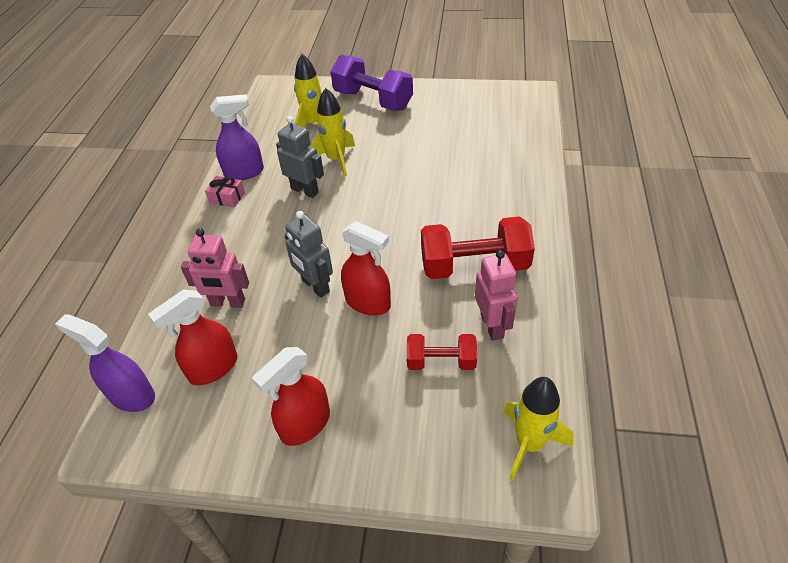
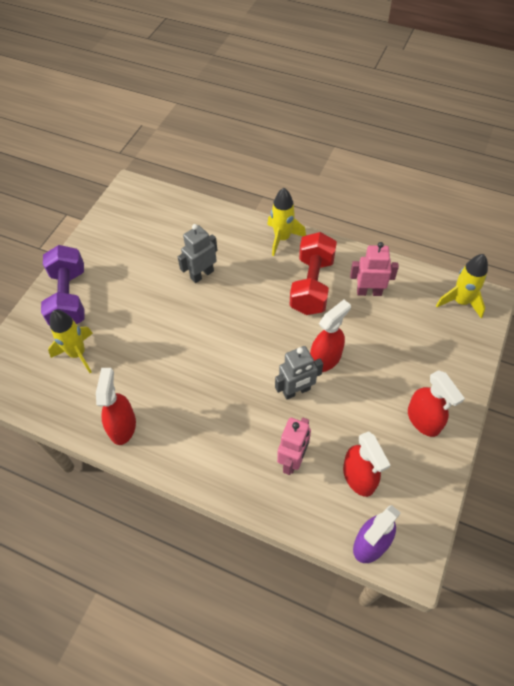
camera: 75 degrees left, 10 degrees up
(227, 197) = (154, 446): pink gift -> none
(244, 172) = (122, 426): purple spray bottle -> red spray bottle
(305, 190) = (175, 378): grey robot -> grey robot (202, 274)
(336, 160) = (144, 346): yellow rocket -> yellow rocket (282, 238)
(373, 100) = (69, 298): purple dumbbell -> purple dumbbell turned 60 degrees counterclockwise
(441, 362) = (391, 328): red dumbbell -> none

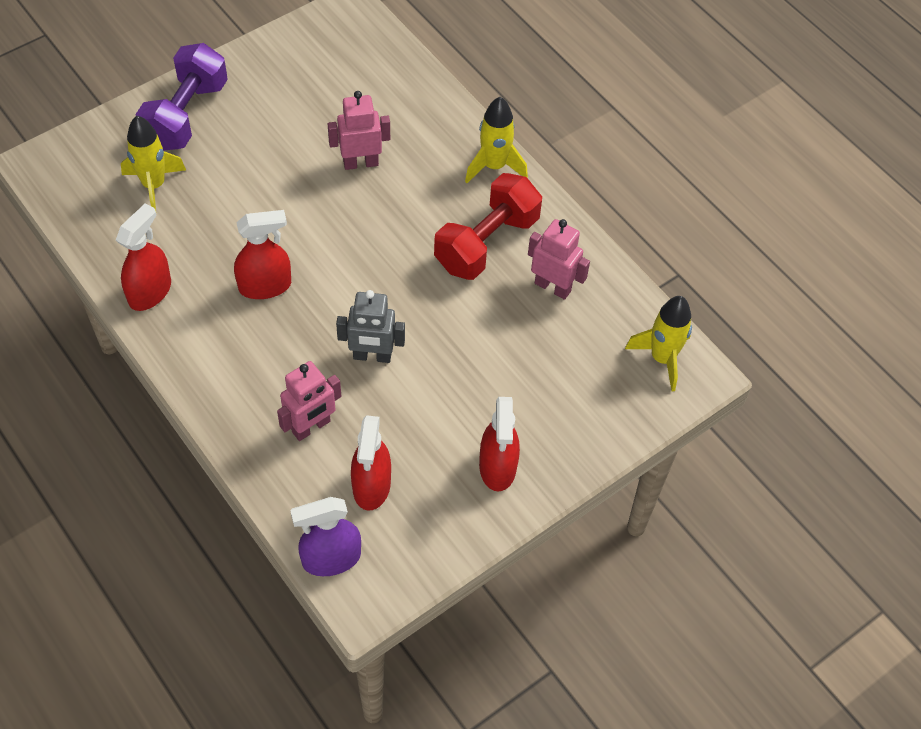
camera: 25 degrees right, 0 degrees up
(202, 274) = (360, 163): grey robot -> pink robot
(325, 359) = (435, 338): red spray bottle -> red spray bottle (265, 286)

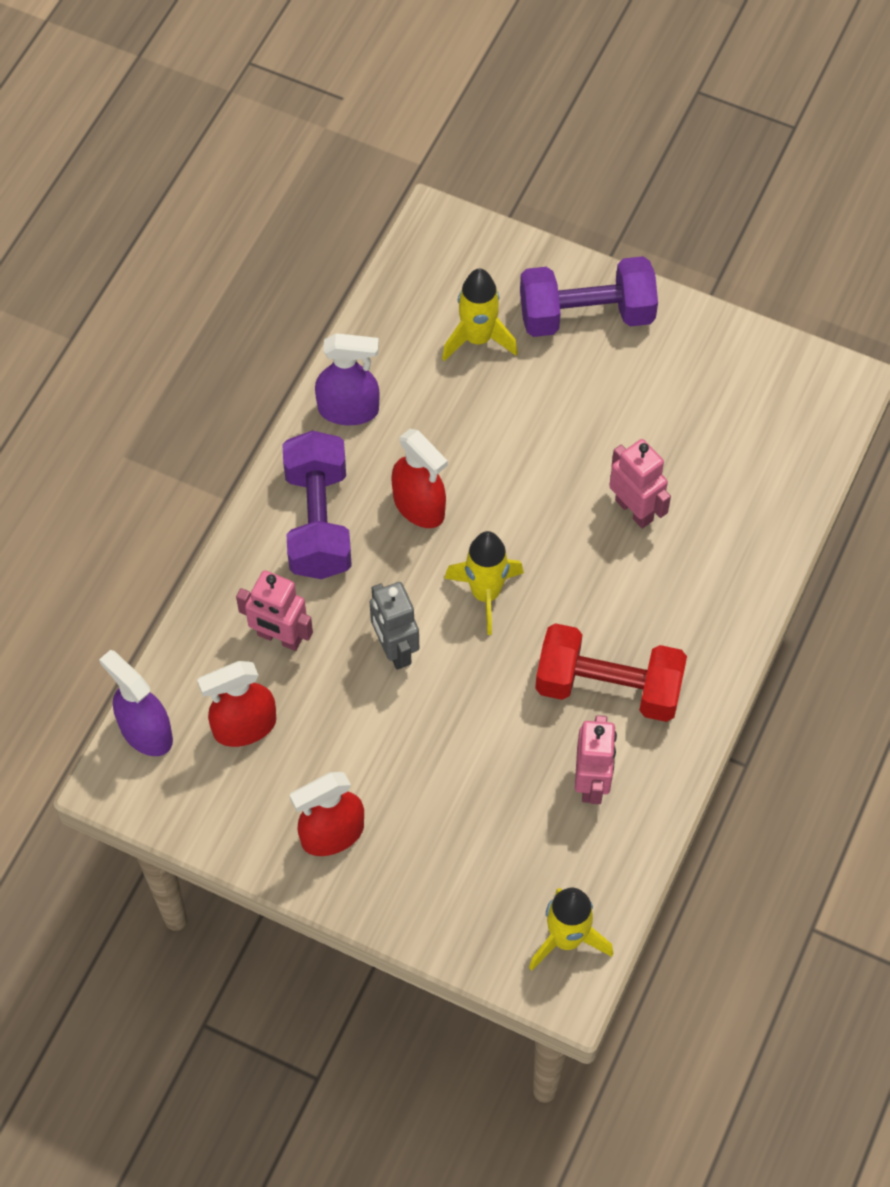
camera: 65 degrees right, 5 degrees up
(150, 292) = (349, 410): red spray bottle -> purple spray bottle
(230, 355) = (318, 521): none -> purple dumbbell
(494, 166) = (720, 643): yellow rocket -> yellow rocket (485, 594)

